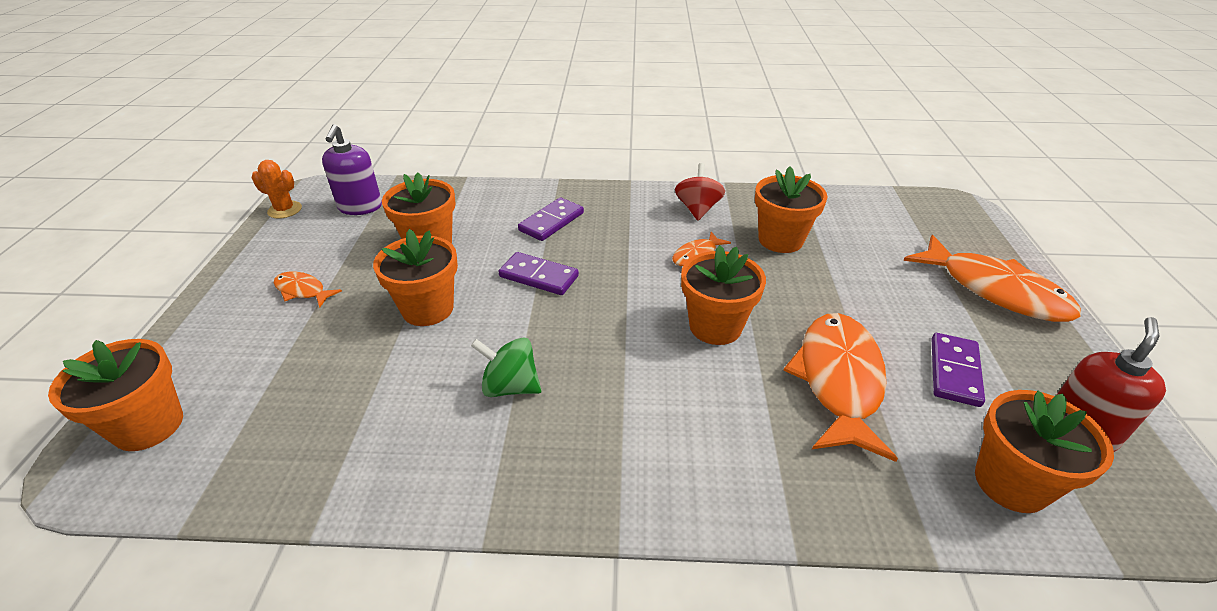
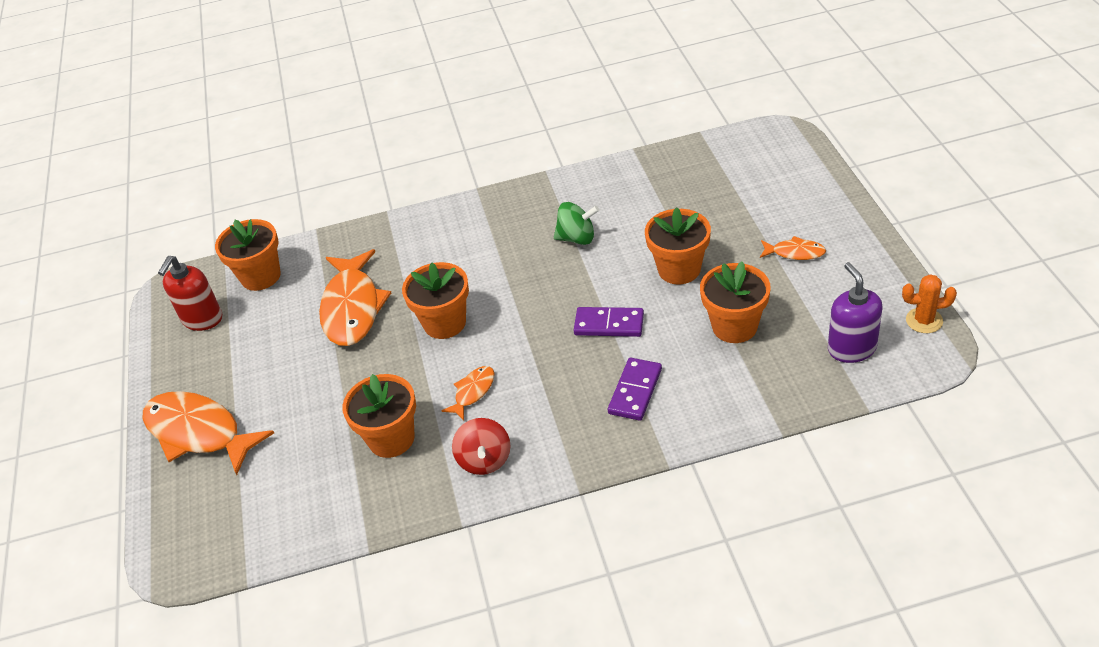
camera: 170 degrees right, 5 degrees up
(149, 426) = (779, 156): orange flower pot -> none
(954, 371) = (267, 339): purple domino -> none

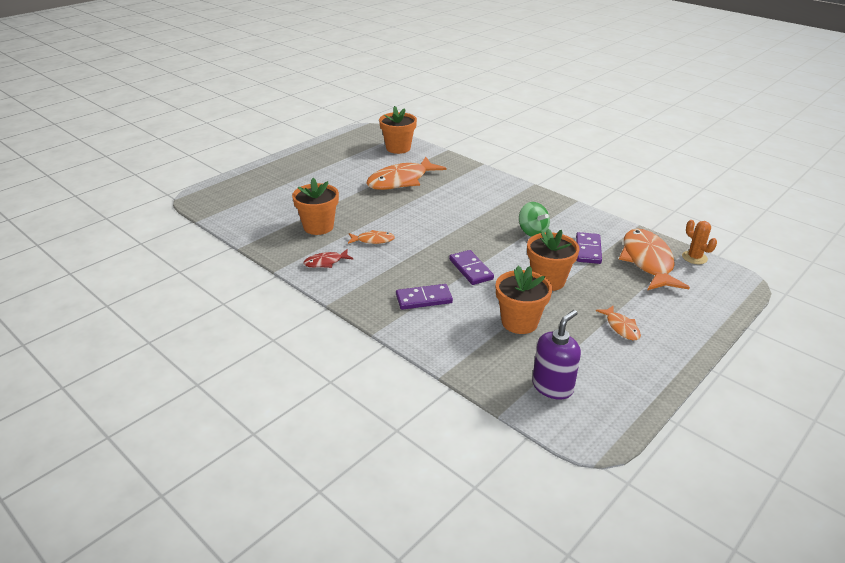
camera: 50 degrees right, 10 degrees down
(199, 433) = (281, 172): orange fish -> orange fish (647, 261)
(202, 319) = (355, 145): red soap dispenser -> none
(444, 323) = (417, 212): orange flower pot -> none
(484, 460) = (325, 262): red spinning top -> red fish
(648, 211) = (588, 250): none -> purple domino
(924, 321) = (621, 419): orange cactus -> orange cactus (694, 257)

